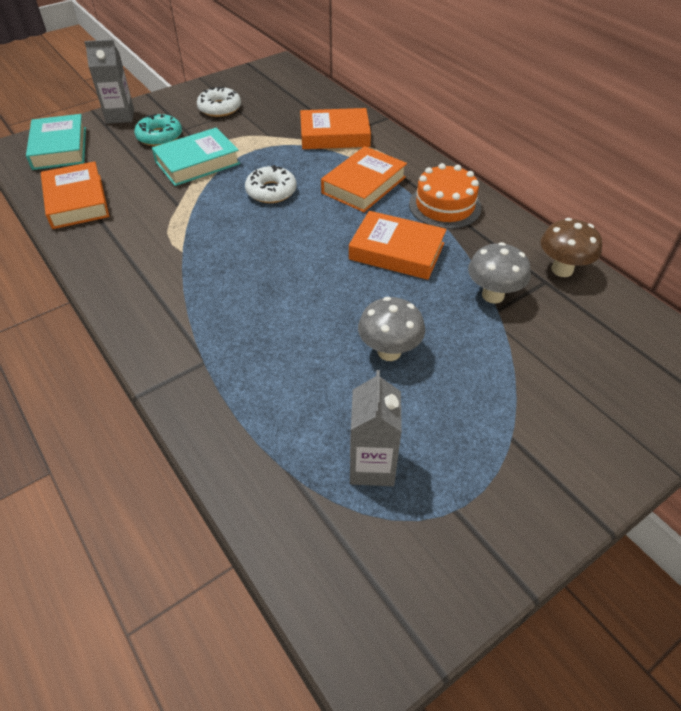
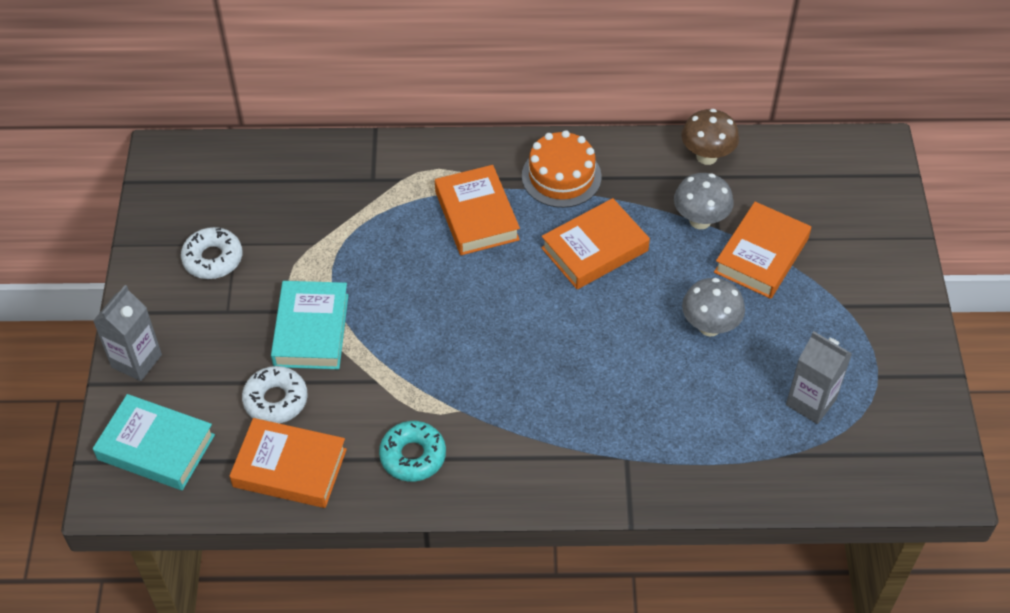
camera: 55 degrees left, 5 degrees up
(159, 136) = (223, 341): turquoise donut -> turquoise donut (413, 456)
(271, 191) = (422, 293): white donut -> white donut (275, 400)
(334, 135) = (368, 189): orange book -> orange book (761, 255)

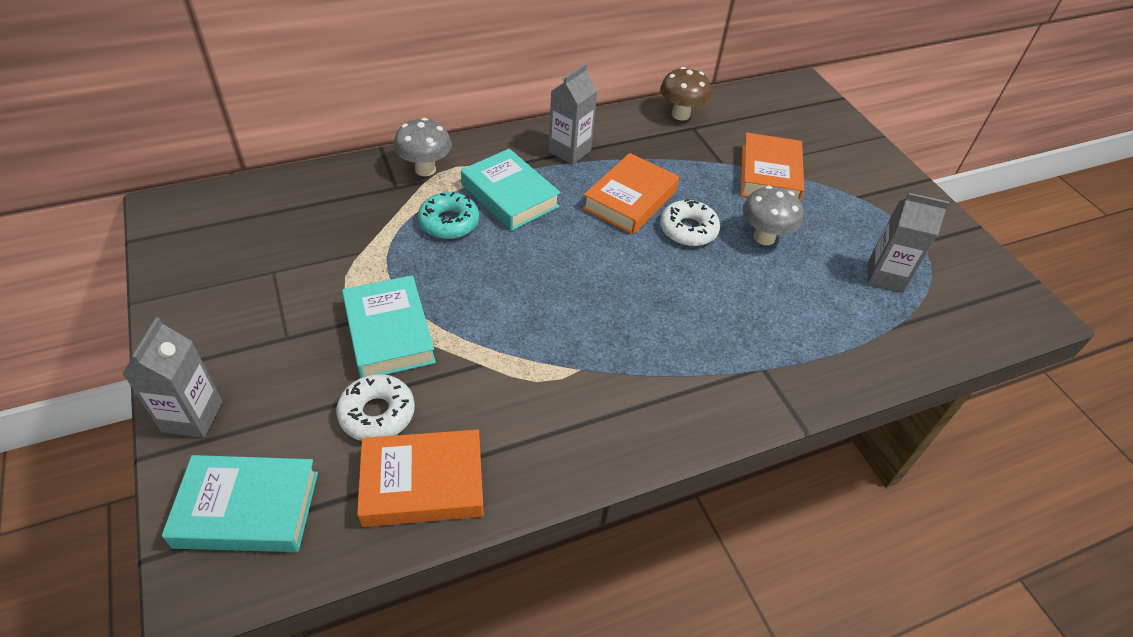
camera: 25 degrees left, 5 degrees down
(213, 259) = (253, 291): white donut -> white donut (688, 230)
(413, 456) = (555, 429): turquoise donut -> turquoise donut (449, 222)
(476, 215) = (509, 196): orange book -> turquoise book
(561, 176) = (569, 151): orange cake -> grey carton
(700, 220) = (704, 160): grey mushroom -> grey mushroom (425, 169)

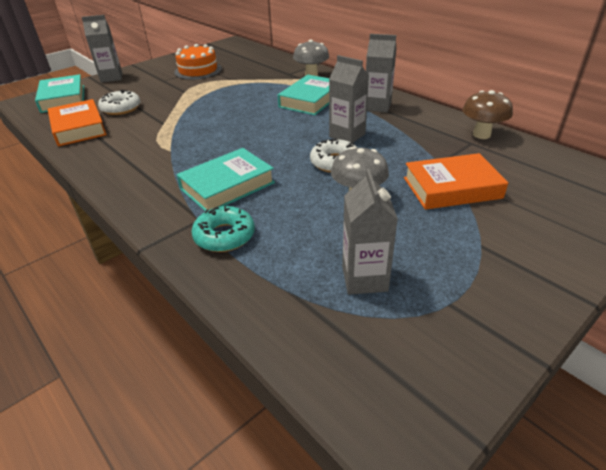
camera: 75 degrees right, 10 degrees down
(280, 283) = (198, 70): none -> orange cake
(389, 333) = (176, 98): turquoise book -> turquoise book (227, 186)
(449, 222) = (271, 91): turquoise donut -> turquoise donut (224, 236)
(630, 200) = (347, 135): orange book -> grey carton

